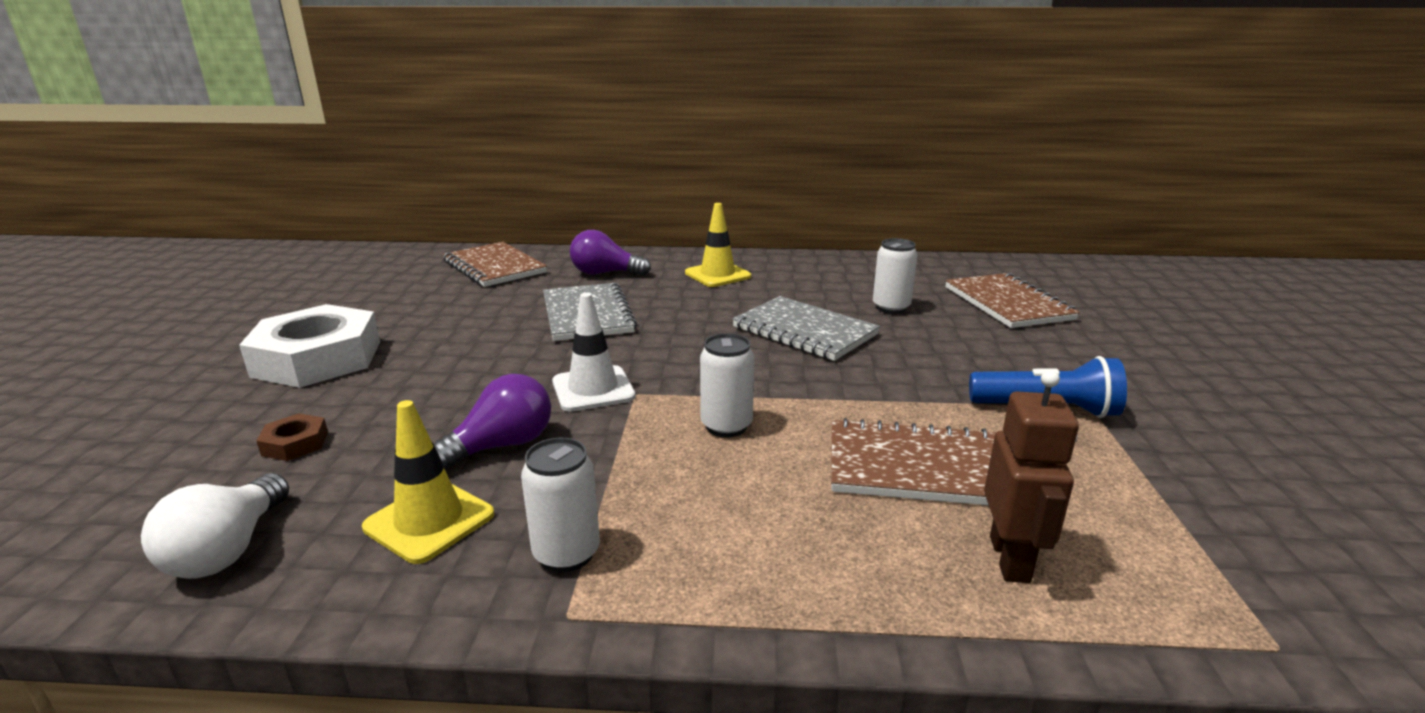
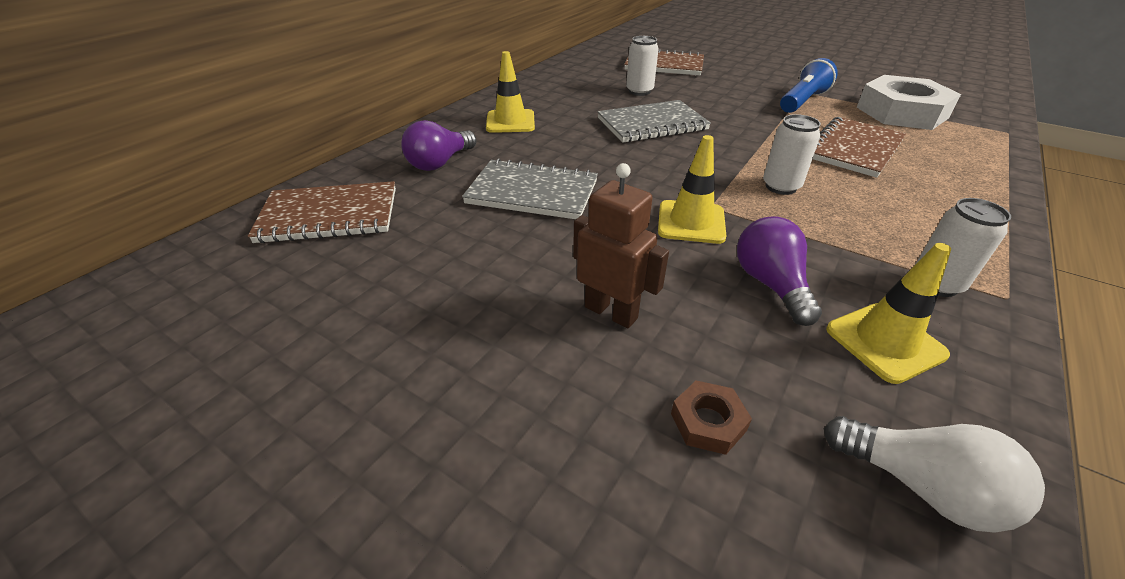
camera: 60 degrees left, 15 degrees up
(318, 358) = (476, 387): white nut -> white nut (901, 112)
(593, 389) = (691, 222): white traffic cone -> yellow traffic cone
(1010, 559) = (945, 156): brown robot -> brown robot (611, 312)

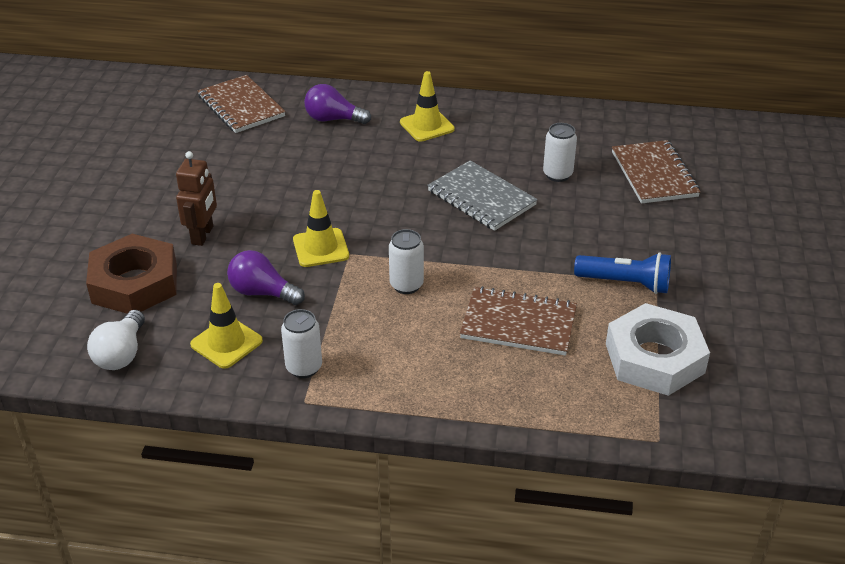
camera: 65 degrees right, 0 degrees up
(532, 192) = (318, 170): grey notebook -> none
(708, 422) = (134, 283): brown nut -> brown nut, size x2.41
(771, 284) = (262, 292): purple light bulb -> purple light bulb turned 120 degrees counterclockwise

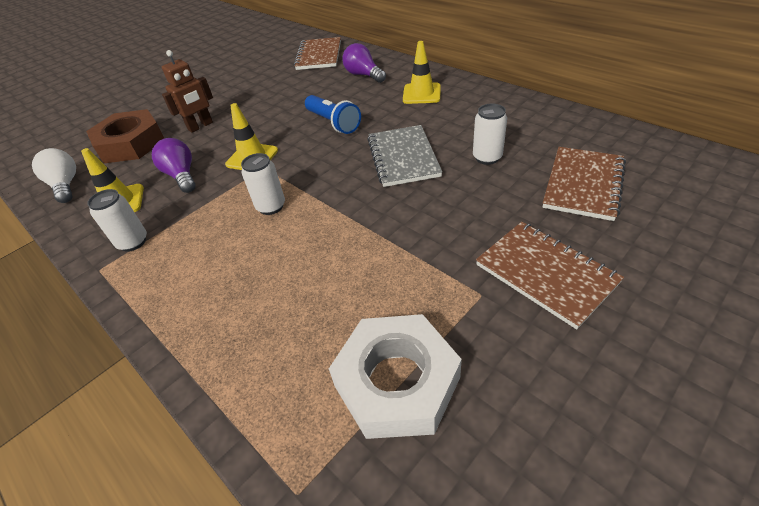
camera: 40 degrees right, 5 degrees up
(121, 354) = (65, 185): white light bulb -> white light bulb turned 105 degrees clockwise
(518, 324) = (312, 278): brown notebook -> brown notebook (545, 274)
(625, 283) = (449, 281): blue flashlight -> blue flashlight (333, 123)

